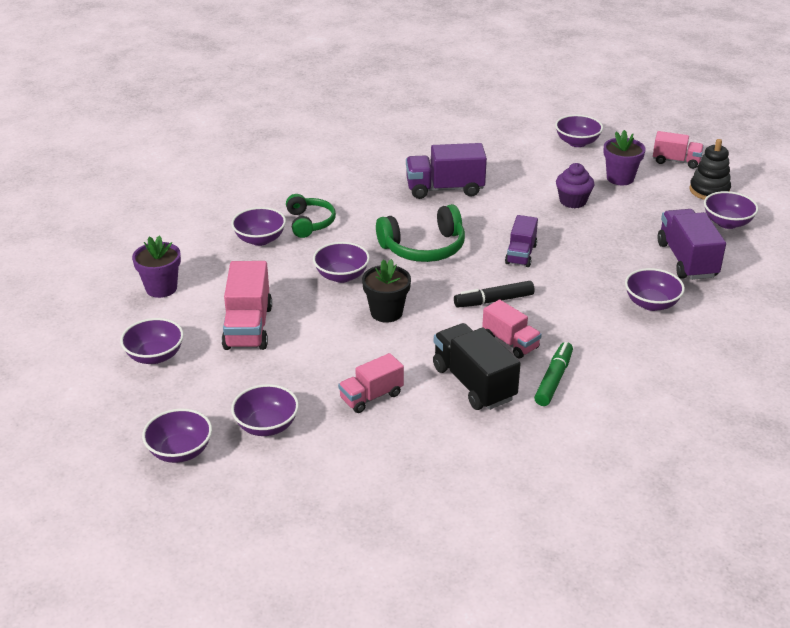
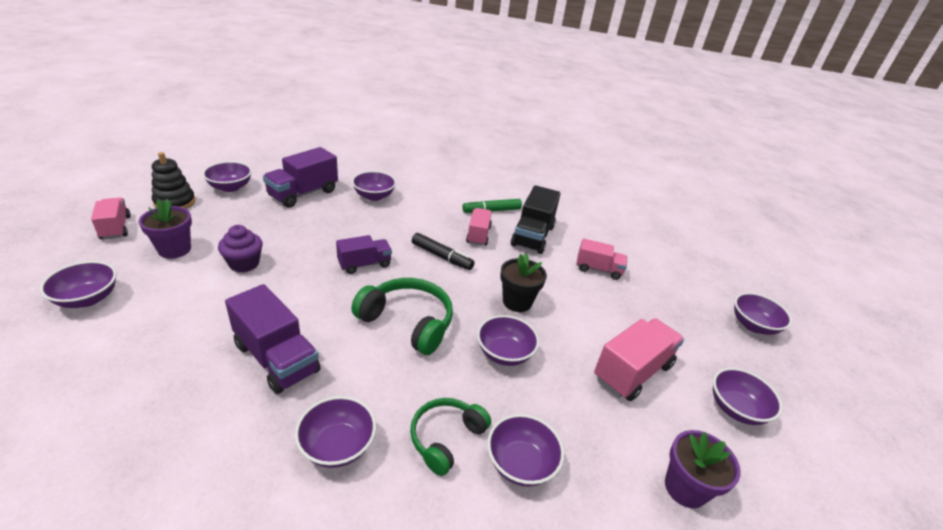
camera: 135 degrees left, 0 degrees up
(266, 426) = (681, 300): purple bowl -> purple bowl (337, 446)

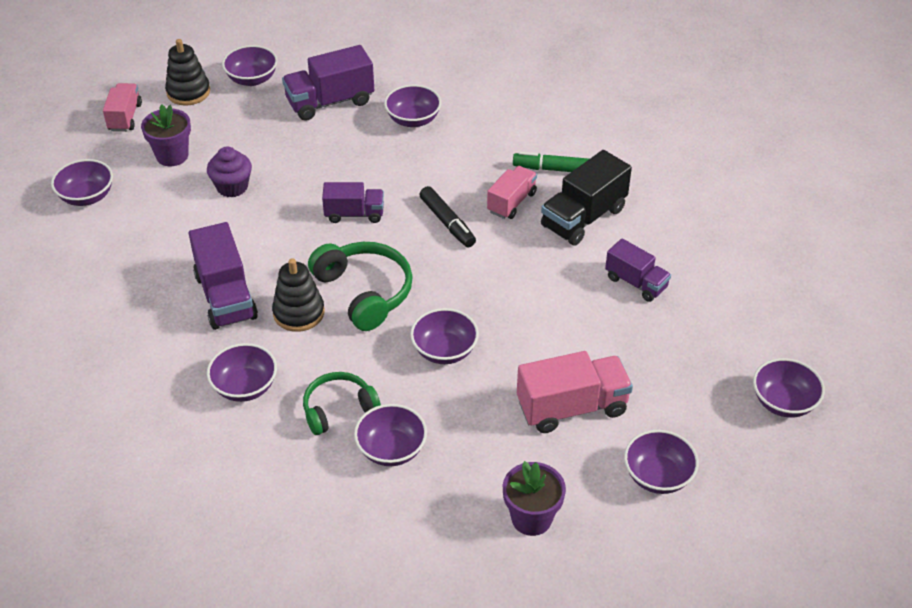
camera: 30 degrees right, 10 degrees up
(357, 355) = (299, 313): none -> black stacking toy
(517, 302) = (499, 299): black flower pot -> none
(598, 269) = (636, 283): pink truck -> purple truck

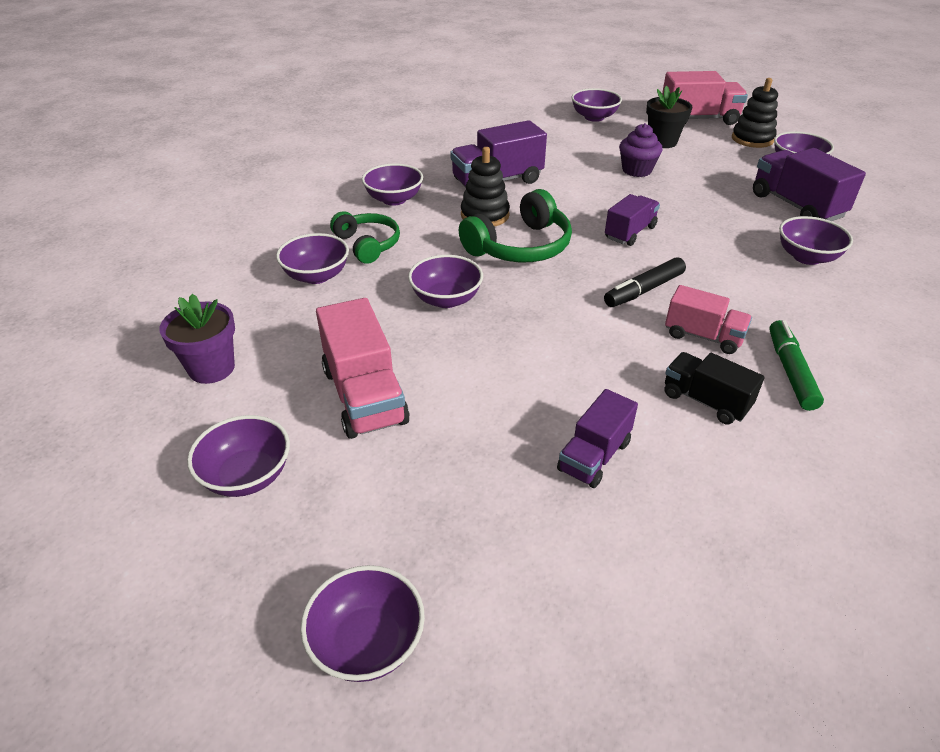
camera: 85 degrees right, 5 degrees down
(125, 117) = (698, 119): pink truck -> pink truck, size x1.57
(172, 156) = (662, 142): purple flower pot -> black flower pot
(354, 214) = (630, 233): purple truck -> purple truck turned 135 degrees counterclockwise
(583, 218) = (705, 401): black truck -> black truck, size x0.64

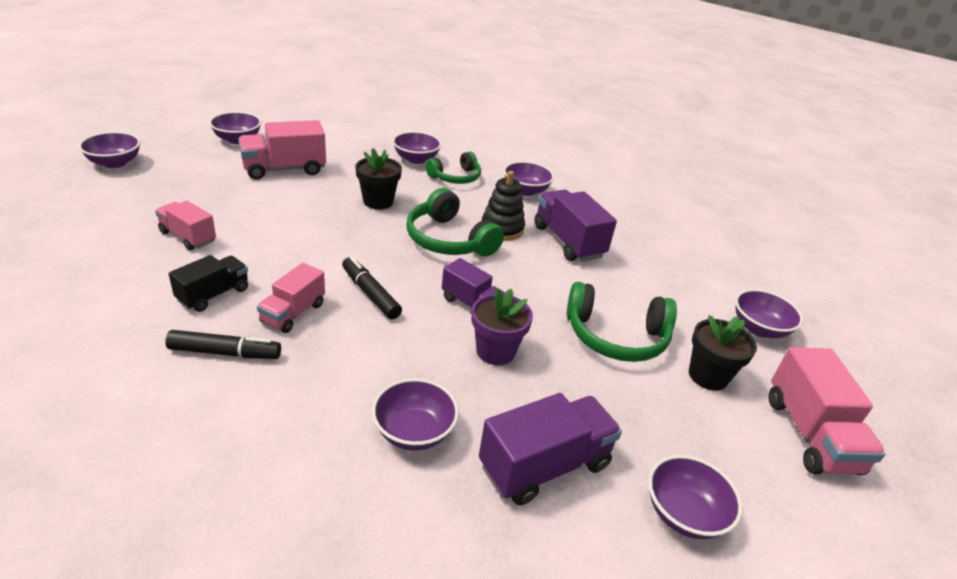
camera: 85 degrees right, 5 degrees down
(211, 368) = (328, 131): purple flower pot -> purple flower pot (495, 351)
(446, 299) = (378, 201): purple bowl -> black flower pot
(594, 456) = (188, 237): purple truck -> pink truck
(636, 170) = (616, 336): purple cupcake -> green headphones
(752, 139) = (761, 483): black stacking toy -> none
(790, 371) = (225, 353): green marker -> black marker

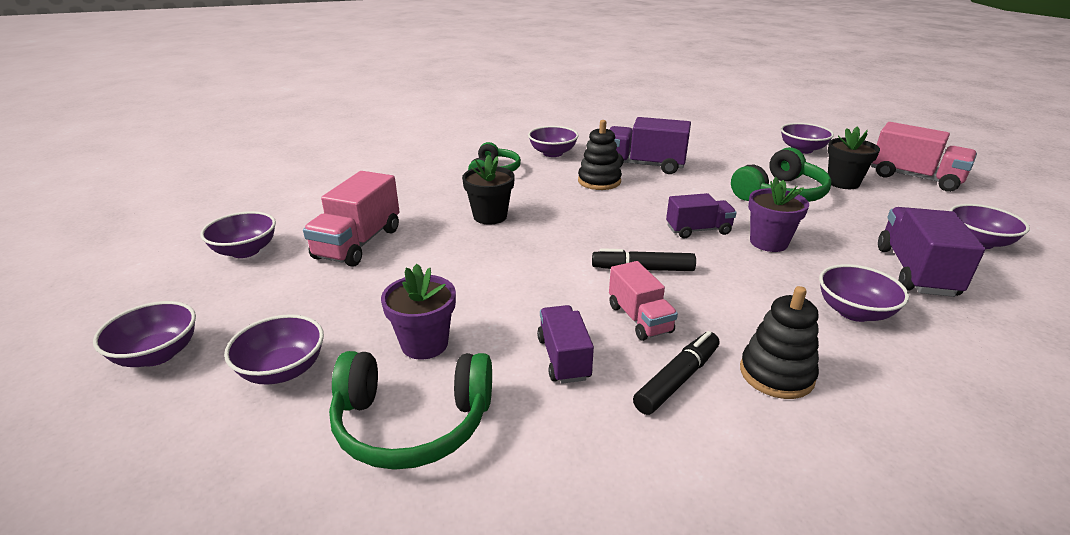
camera: 45 degrees left, 5 degrees down
(188, 237) = (424, 344): pink truck -> purple flower pot
(213, 295) = (564, 358): black truck -> purple truck
(270, 402) = (776, 374): none -> black stacking toy
(416, 159) = (438, 176): purple bowl -> purple bowl (283, 370)
(449, 240) = (592, 207): green headphones -> green headphones (412, 423)

